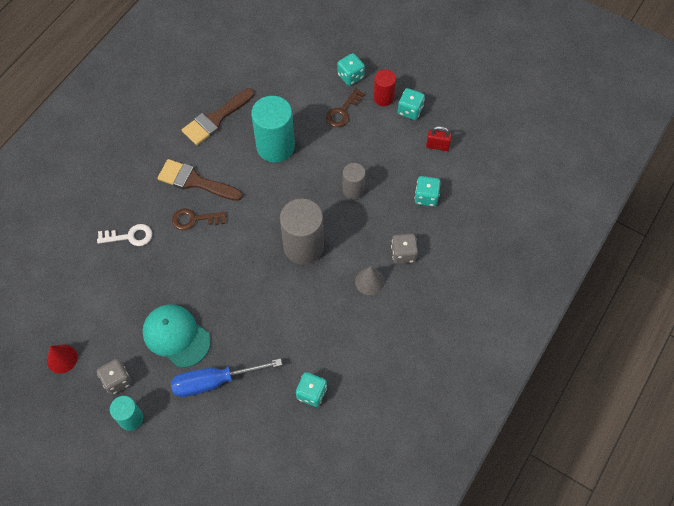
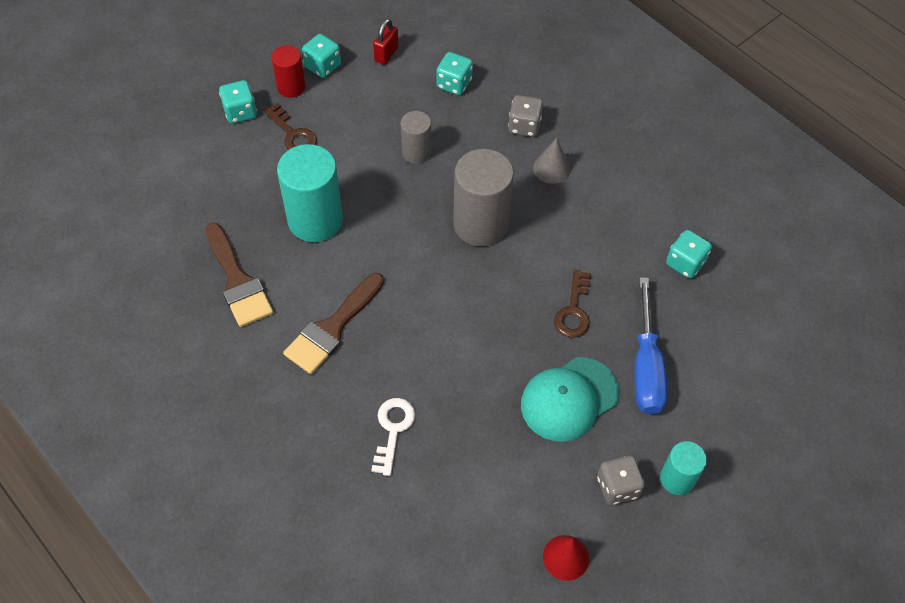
camera: 75 degrees left, 5 degrees down
(194, 219) = (394, 341): brown key -> brown key (574, 310)

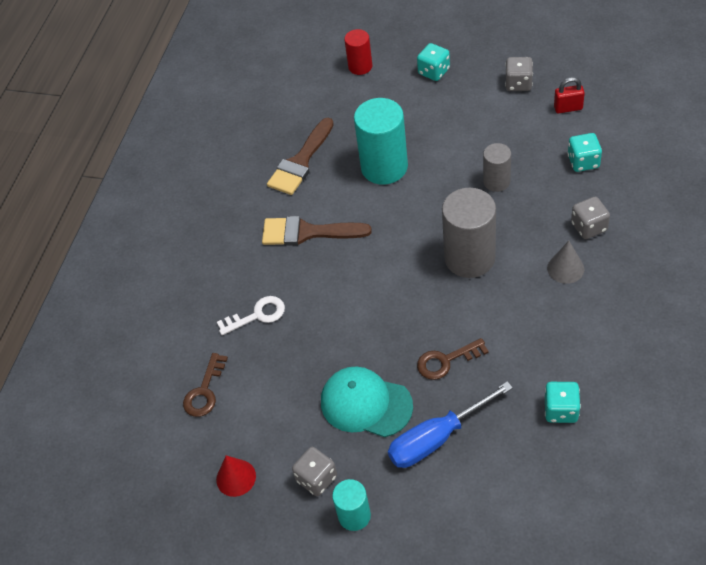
camera: 65 degrees right, 5 degrees down
(291, 87) = (482, 81): red cylinder -> red cylinder (360, 66)
(293, 134) = (443, 108): brown key -> brown key (204, 391)
(323, 66) = (518, 84): turquoise dice -> grey dice

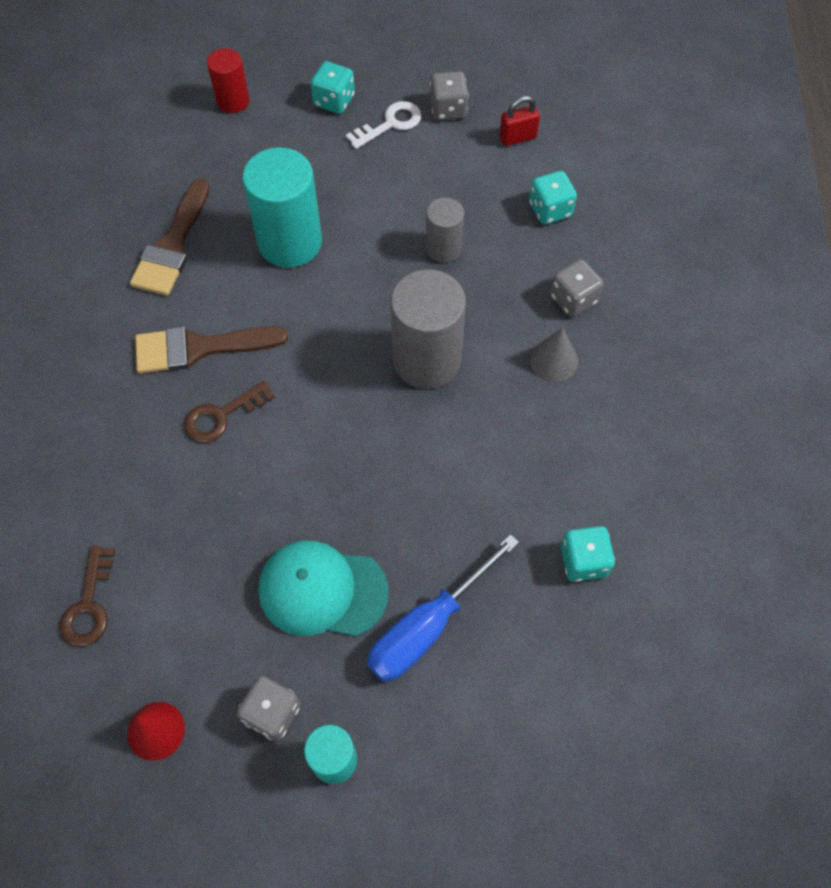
camera: 20 degrees left, 10 degrees up
(257, 315) = (147, 479): white key -> white key (390, 124)
(446, 361) = (421, 512): brown key -> brown key (222, 416)

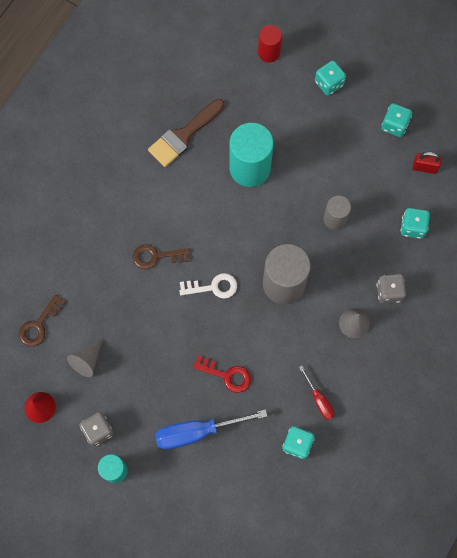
camera: 30 degrees right, 10 degrees up
(196, 616) = (87, 360): none -> grey cone
(199, 348) = (165, 209): brown brush -> none
(322, 590) = (156, 383): turquoise cap -> none
(390, 124) = (353, 117): white key -> white key (213, 287)
(422, 522) = (227, 375): none -> red key
(448, 109) = (394, 125): grey dice -> turquoise dice
(574, 484) = (319, 400): none -> red screwdriver

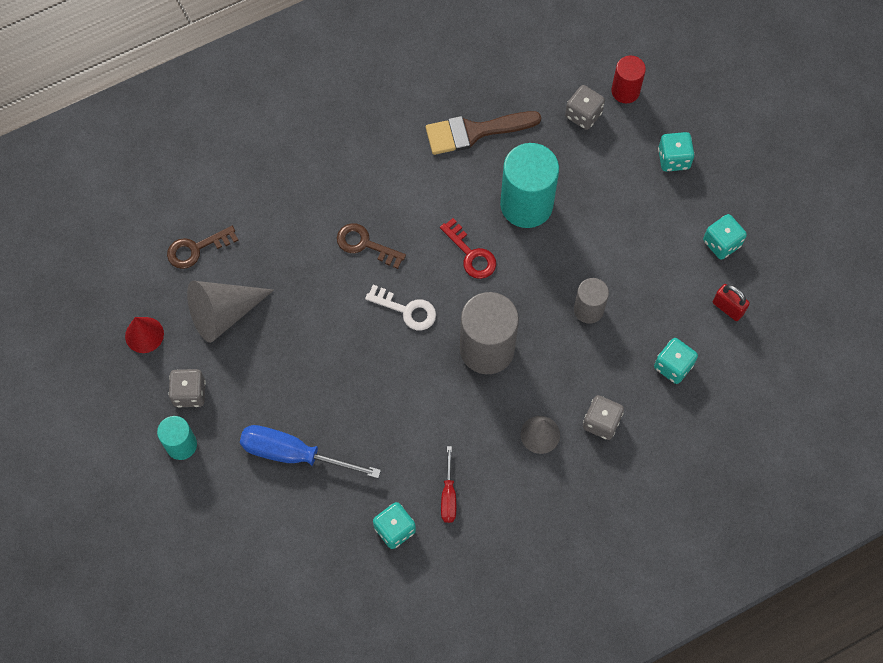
camera: 30 degrees right, 5 degrees down
(87, 360) = (223, 314): grey cone -> grey cone, size x1.64
(227, 375) = (363, 412): red key -> red key (471, 254)
(250, 84) = (583, 115): none -> grey dice

